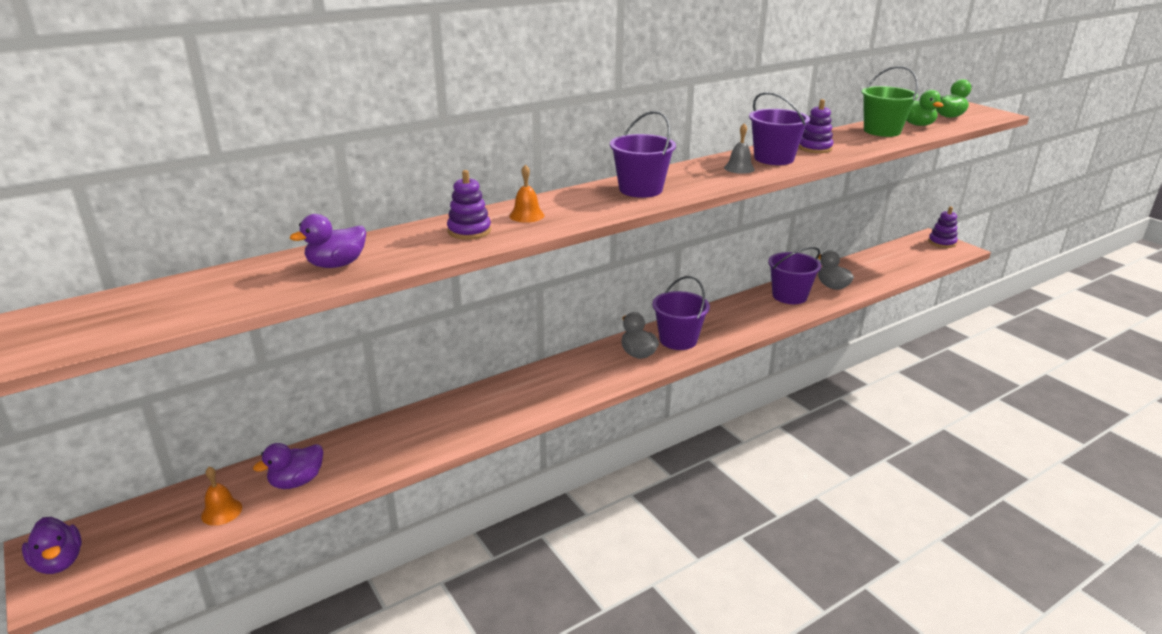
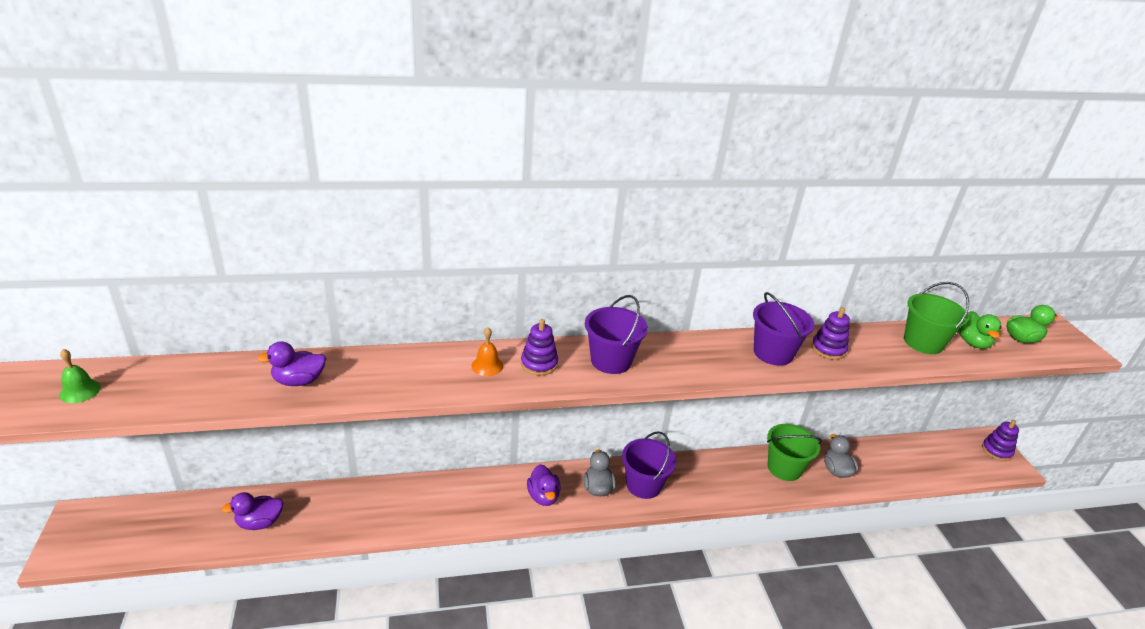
camera: 20 degrees right, 5 degrees up
(59, 562) = (76, 534): purple duck -> purple duck (543, 496)
(66, 328) = (80, 391): none -> green bell
(221, 511) = (196, 531): orange bell -> none
(469, 231) = (426, 371): purple stacking toy -> purple stacking toy (539, 364)
(739, 168) = (727, 357): grey bell -> none
(789, 296) = (784, 468): purple bucket -> green bucket

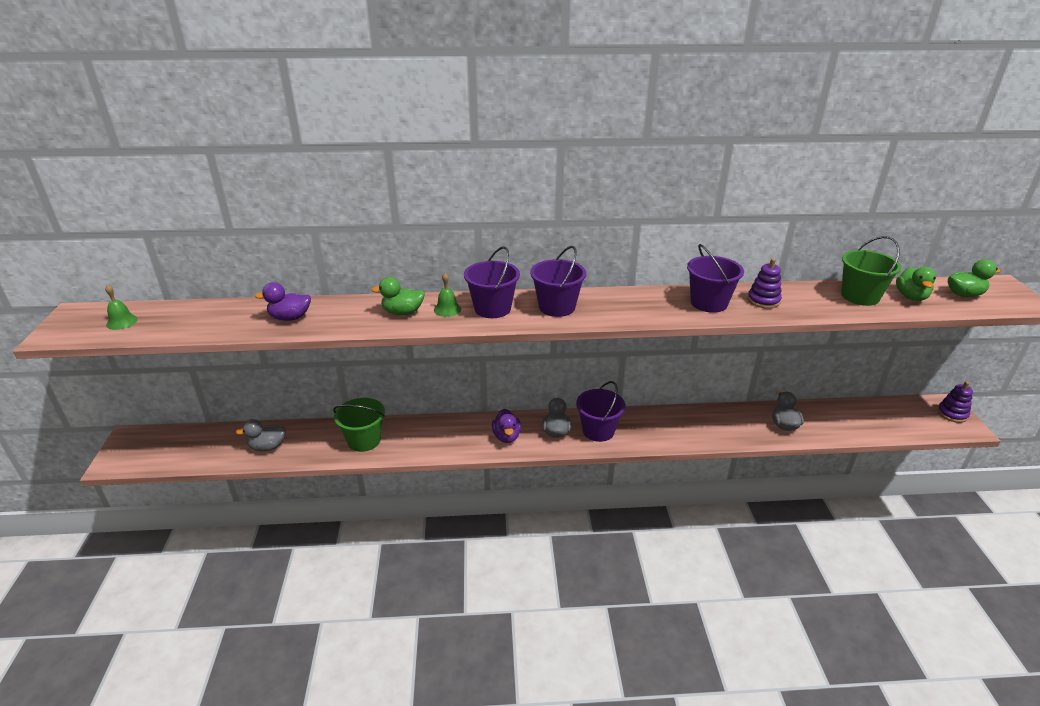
camera: 10 degrees right, 0 degrees up
(260, 522) = (267, 447): purple duck -> grey duck
(435, 371) = (402, 312): none -> green duck
(487, 366) = (447, 309): orange bell -> green bell
(539, 364) = (492, 308): purple stacking toy -> purple bucket
(784, 468) = (733, 421): green bucket -> green bucket (364, 440)

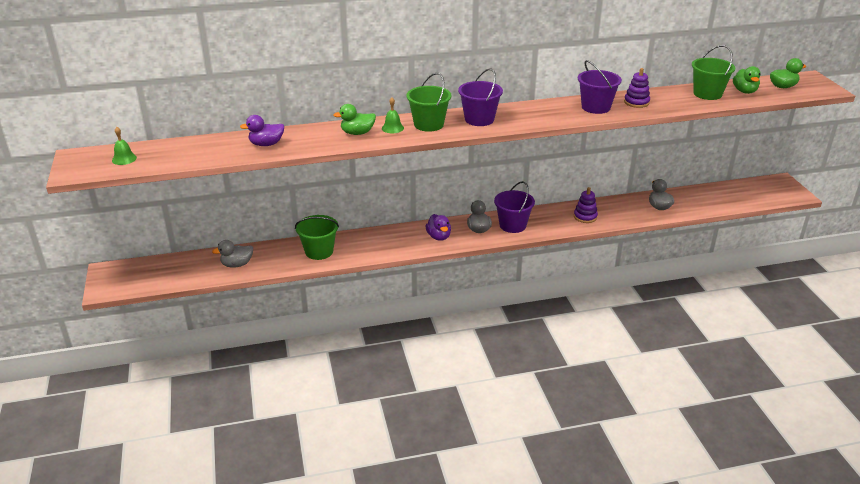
camera: 10 degrees left, 0 degrees up
(492, 308) = (428, 124): purple bucket -> green bucket
(952, 414) = (785, 187): purple stacking toy -> purple stacking toy (585, 217)

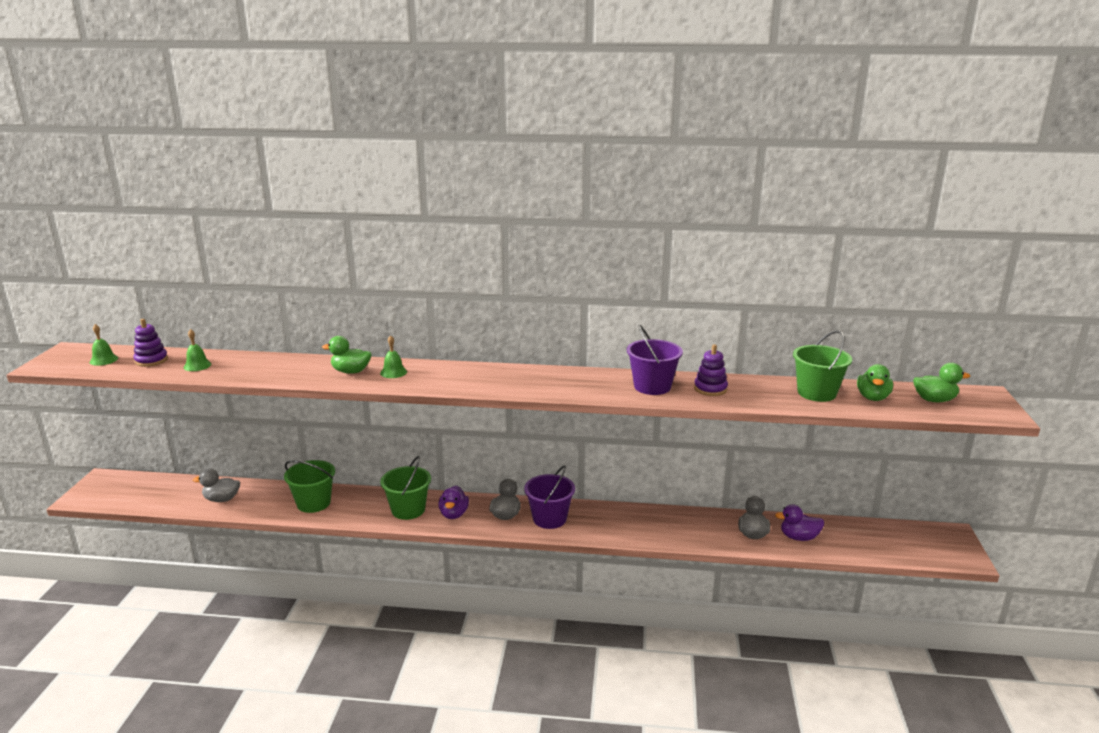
camera: 20 degrees right, 10 degrees down
(218, 149) = (197, 365): none -> green bell
(266, 144) = (248, 368): purple duck -> purple duck (799, 537)
(428, 124) = (436, 375): green bucket -> green bucket (408, 510)
(479, 119) = (498, 378): purple bucket -> none
(585, 217) = (646, 527): purple stacking toy -> purple stacking toy (151, 360)

